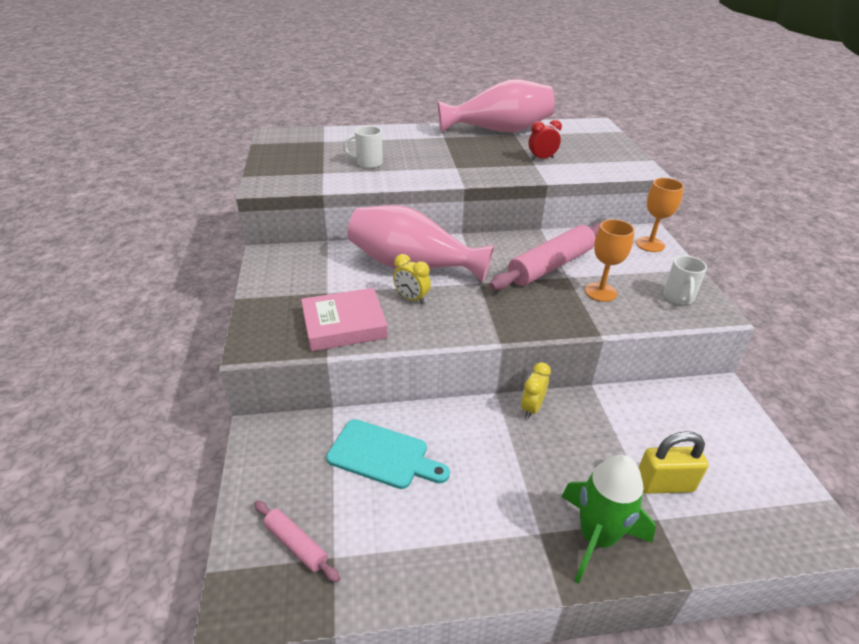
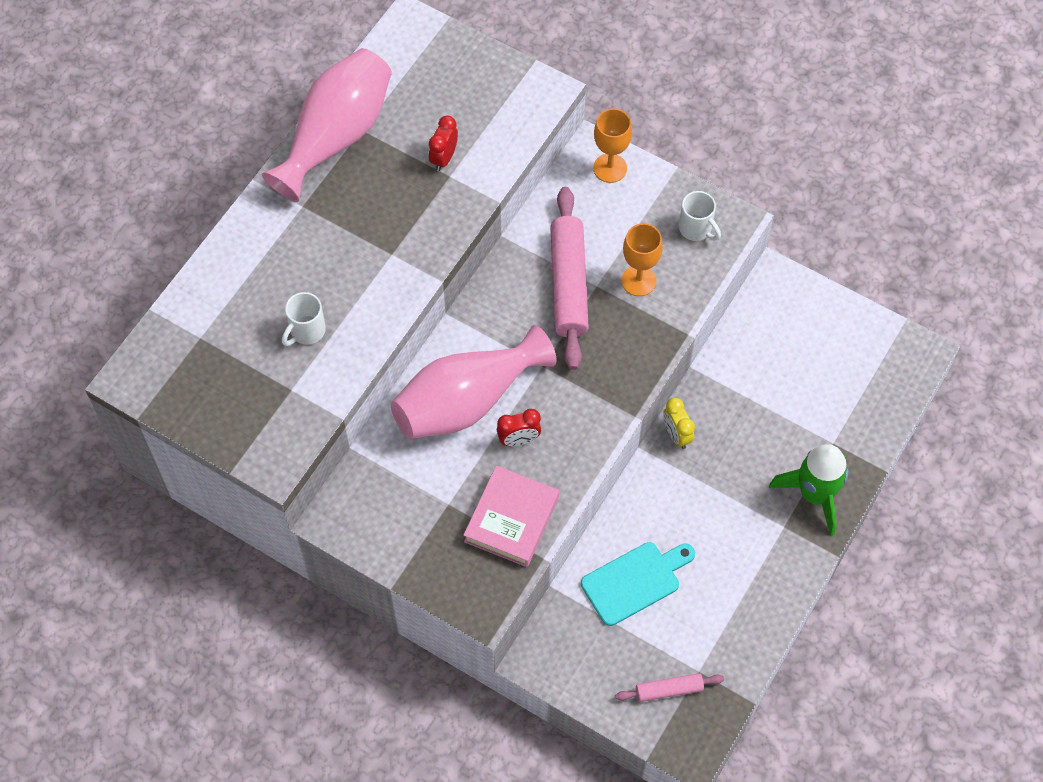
camera: 50 degrees left, 25 degrees up
(411, 298) = (518, 440): yellow clock -> red clock
(664, 484) = (813, 411): yellow padlock -> none

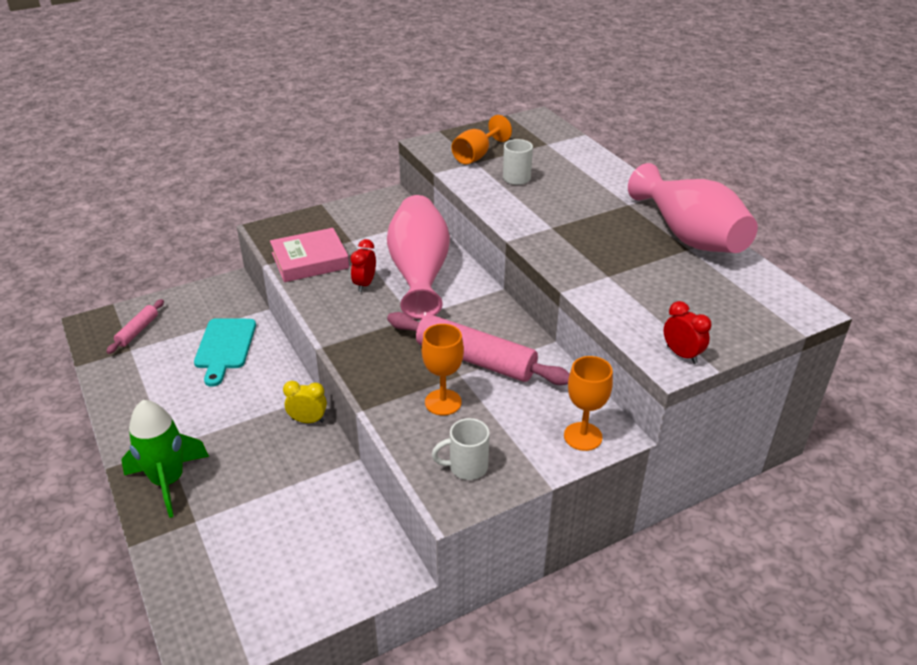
camera: 120 degrees right, 25 degrees down
(275, 396) = (476, 156): none -> orange goblet
(444, 158) = (630, 279): red clock -> red clock (681, 354)
(511, 519) = (310, 260): pink book -> pink book turned 75 degrees counterclockwise

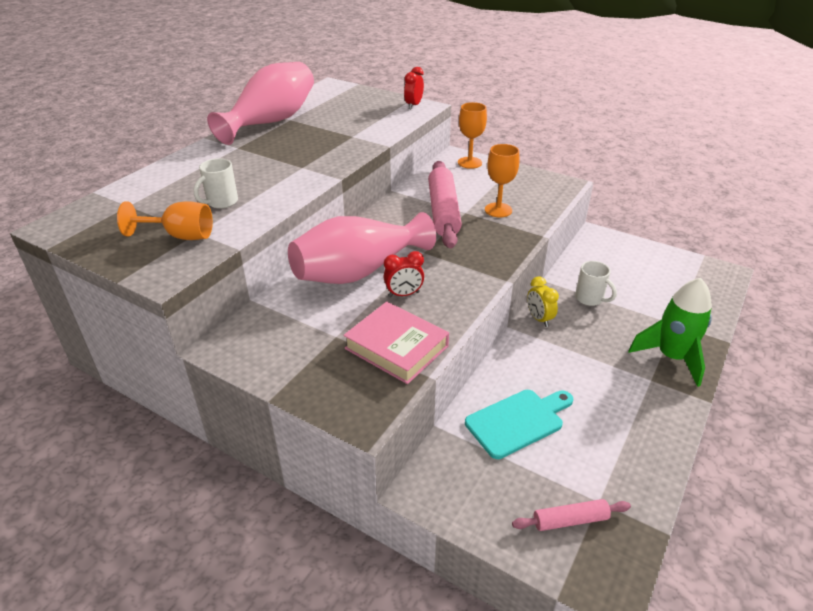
camera: 120 degrees left, 0 degrees up
(466, 467) = (537, 187): white mug -> white mug (590, 299)

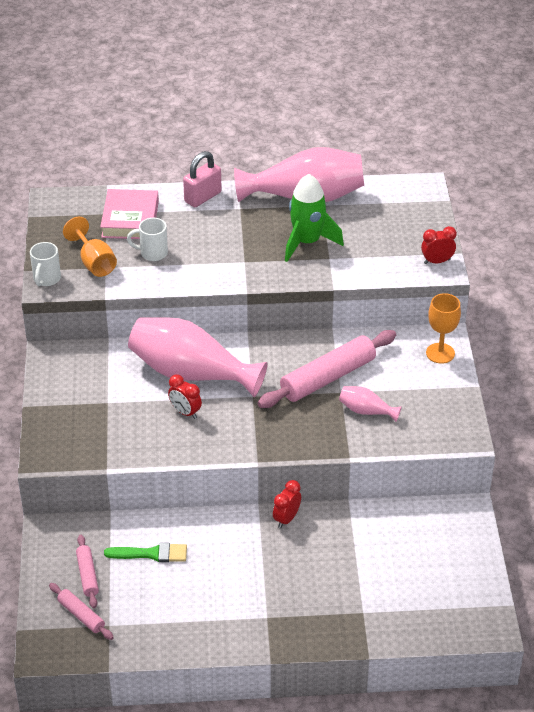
camera: 55 degrees right, 5 degrees up
(195, 157) = (203, 197): none -> pink padlock
(396, 347) = (122, 438): pink book -> pink book (130, 219)
(498, 210) = (366, 411): orange goblet -> pink vase
(513, 486) = (87, 575): none -> pink rolling pin
(518, 421) = (151, 554): turquoise cutting board -> green brush
(539, 319) = (286, 519): yellow clock -> red clock
(590, 299) = (348, 542): white mug -> white mug (46, 279)
(671, 357) = (309, 622): green rocket -> green rocket (307, 242)

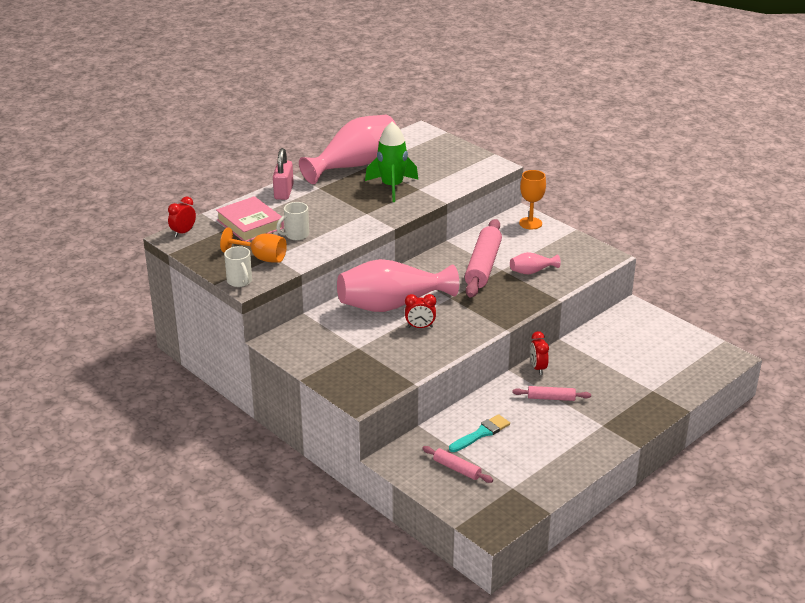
camera: 40 degrees left, 10 degrees down
(81, 615) = (486, 493): pink rolling pin -> pink rolling pin (551, 398)
(151, 554) = (481, 433): green brush -> turquoise brush
(437, 261) = (487, 163): red clock -> red clock (183, 232)

